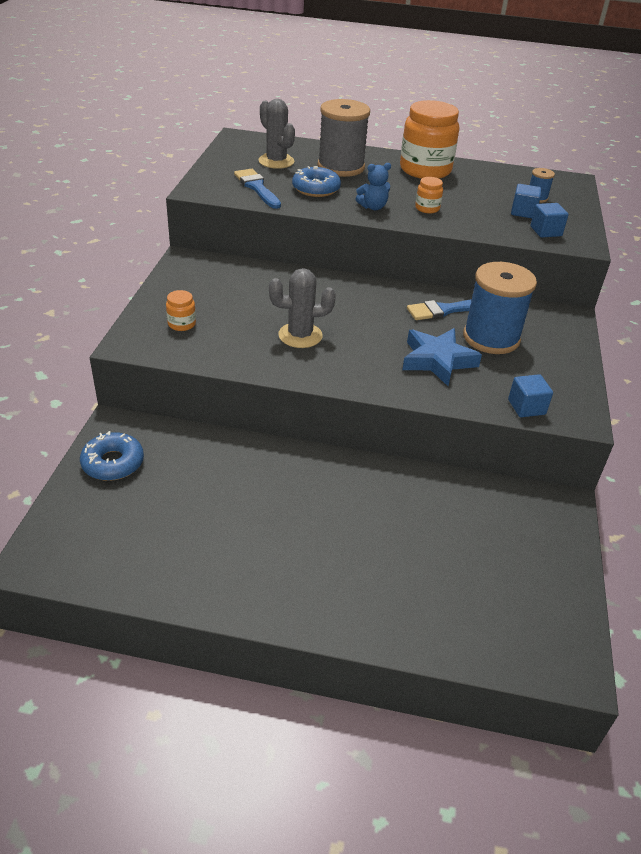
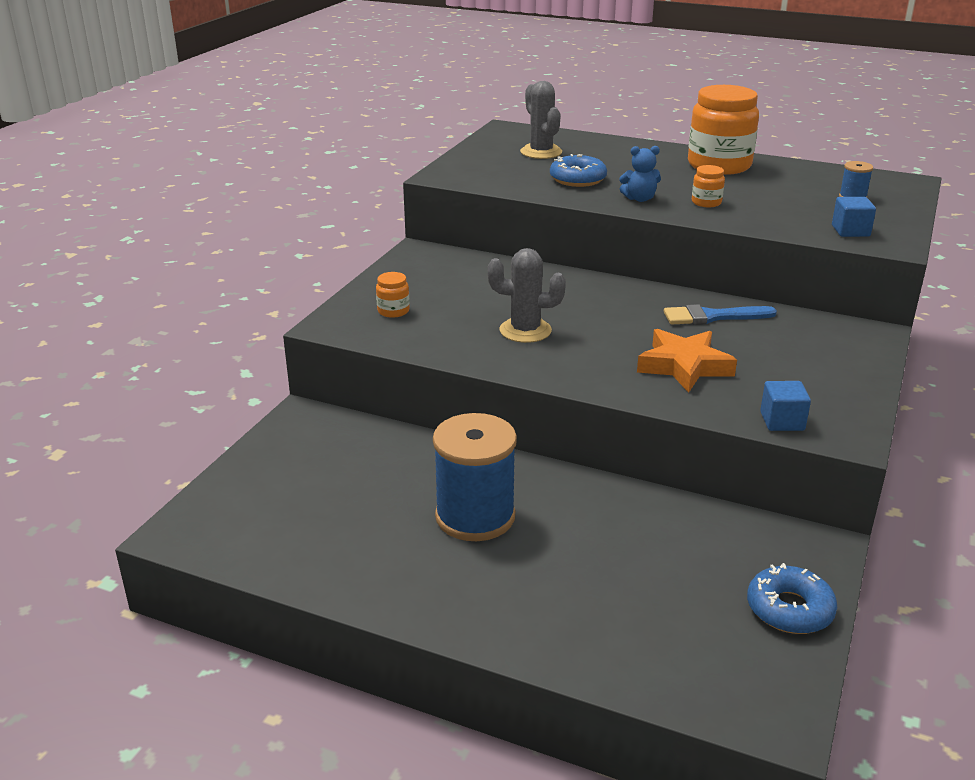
camera: 15 degrees right, 10 degrees down
(113, 463) = (288, 450): blue donut -> blue donut (789, 609)
(257, 188) = (509, 176): blue brush -> none
(341, 167) = (616, 159): grey spool -> none
(437, 360) = (684, 366): blue star -> orange star
(491, 338) = (761, 348): blue spool -> blue spool (475, 516)
(523, 212) = (828, 211): blue cube -> none

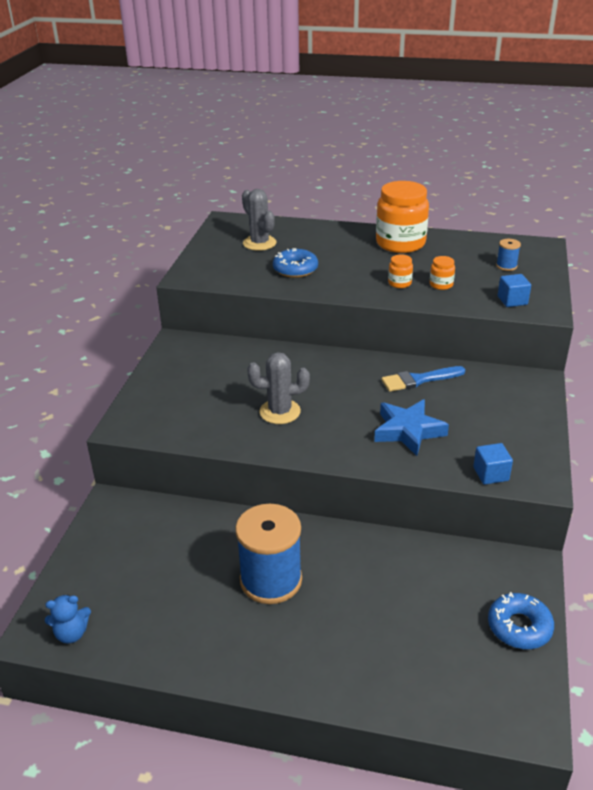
camera: 10 degrees left, 5 degrees up
(393, 311) = (170, 405): orange jar -> orange jar (441, 285)
(639, 199) = (348, 285): blue teddy bear -> blue teddy bear (71, 633)
(684, 366) = (408, 431): orange star -> blue star

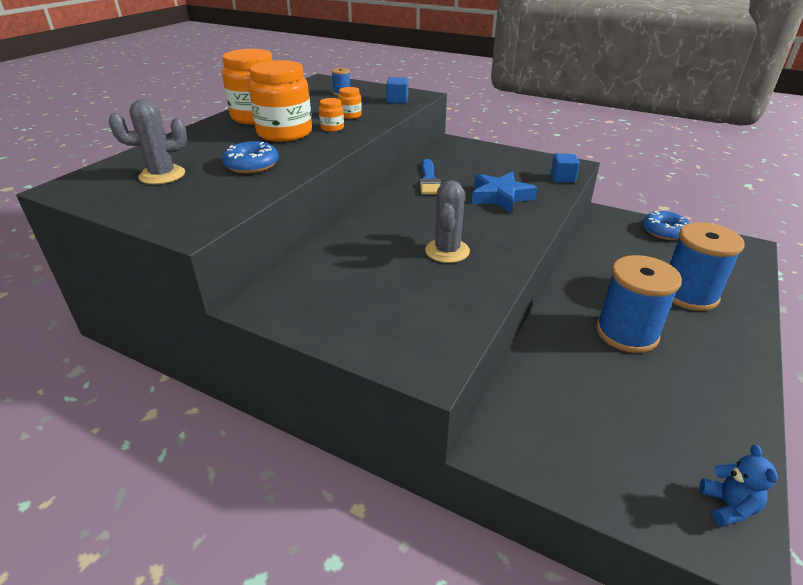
camera: 75 degrees left, 0 degrees up
(365, 638) = (688, 294): none -> blue spool
(371, 265) = (284, 133): none -> orange jar

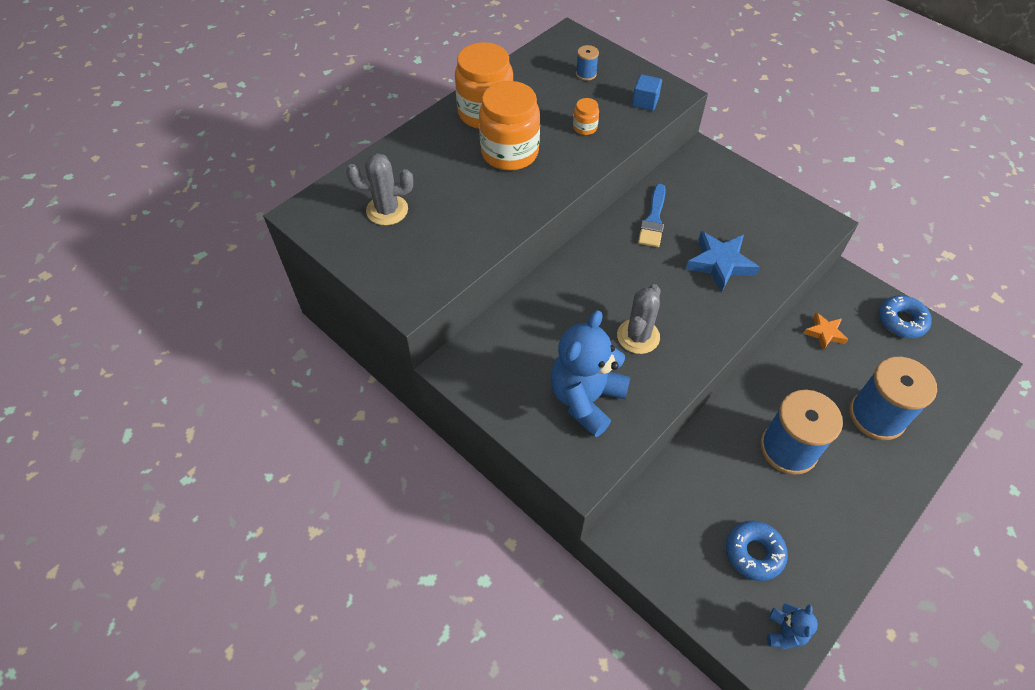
camera: 15 degrees right, 20 degrees up
(252, 165) = (470, 208): blue donut -> blue donut (754, 553)
(332, 128) = (560, 151): orange jar -> none
(412, 304) = (586, 399): none -> blue teddy bear
(562, 178) = (801, 244): blue cube -> none
(608, 248) = (824, 333): none -> orange star

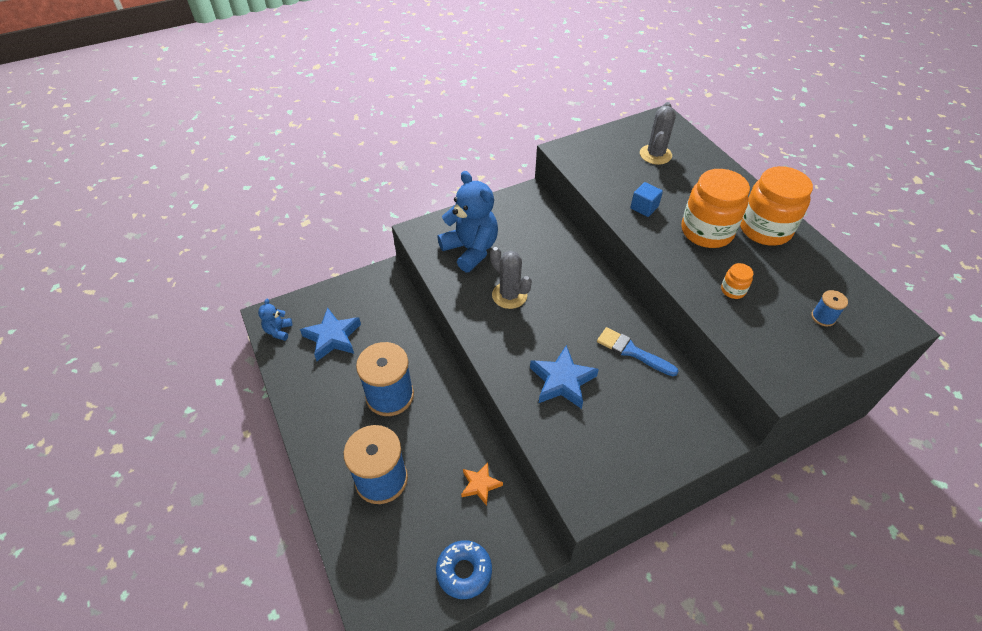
camera: 110 degrees right, 5 degrees down
(645, 102) = (768, 351): blue cube -> blue cube (644, 207)
(754, 553) = (332, 337): blue donut -> blue star
(785, 632) = (278, 331): blue teddy bear -> blue teddy bear turned 60 degrees clockwise

